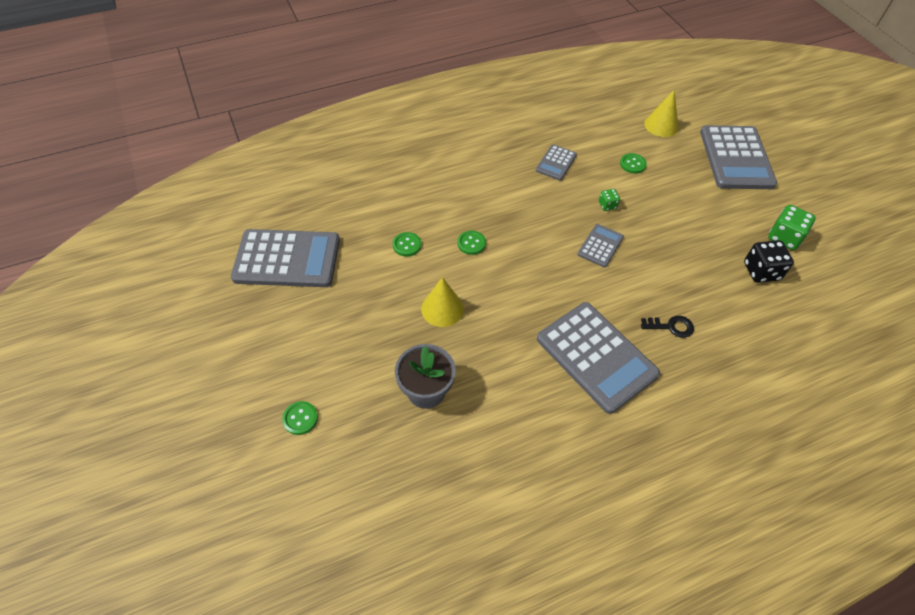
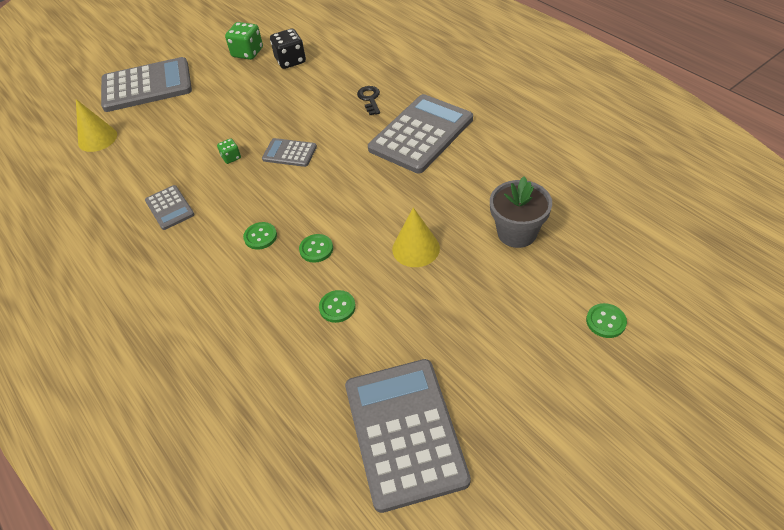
camera: 100 degrees left, 5 degrees down
(556, 163) = (170, 208): grey calculator -> grey calculator turned 45 degrees clockwise
(632, 164) = (164, 150): green button -> green button (260, 237)

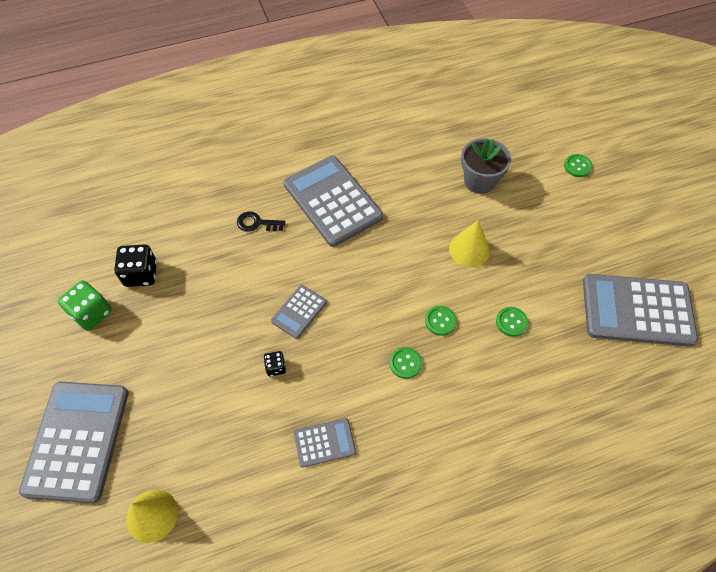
camera: 75 degrees left, 10 degrees up
(231, 157) = (276, 367): green dice -> black dice

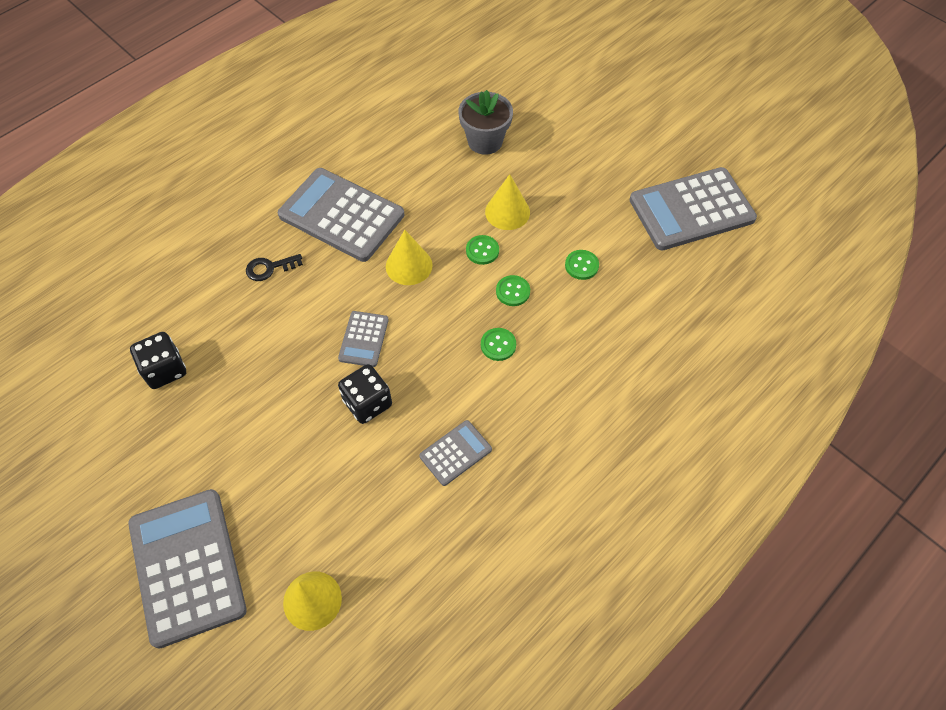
camera: 25 degrees left, 0 degrees up
(91, 313) = (129, 433): green dice -> none
(276, 367) = (367, 403): black dice -> black dice, size x1.83
(365, 264) = (409, 265): none -> yellow cone
(577, 166) = (574, 93): green button -> green button (482, 251)

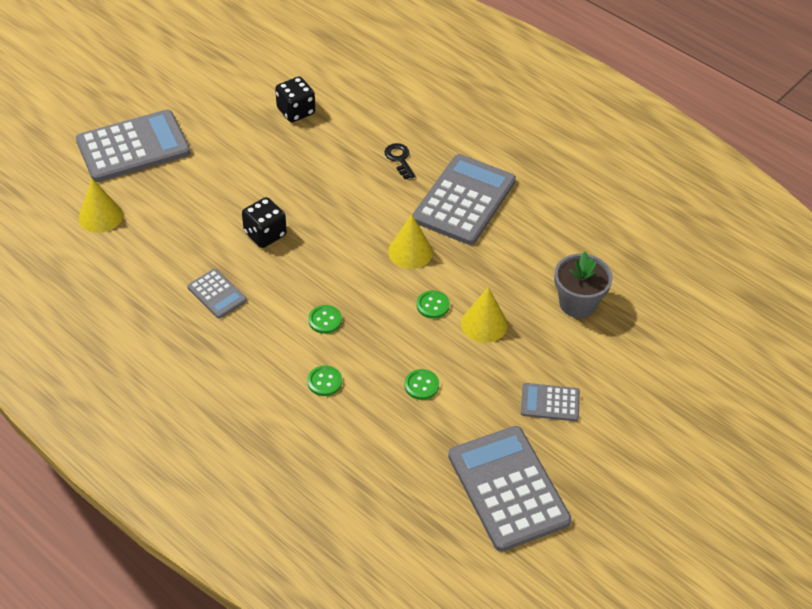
camera: 85 degrees right, 10 degrees down
(364, 339) = (328, 227): grey calculator -> grey calculator (550, 403)
(513, 291) = (386, 330): green button -> green button (324, 382)

